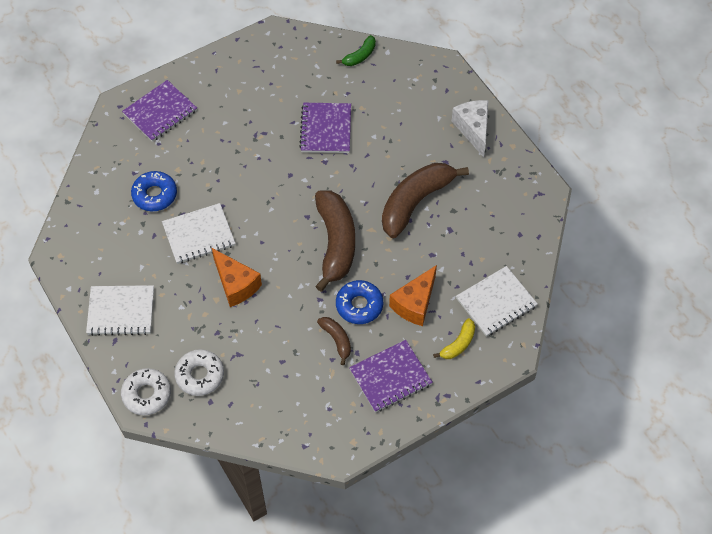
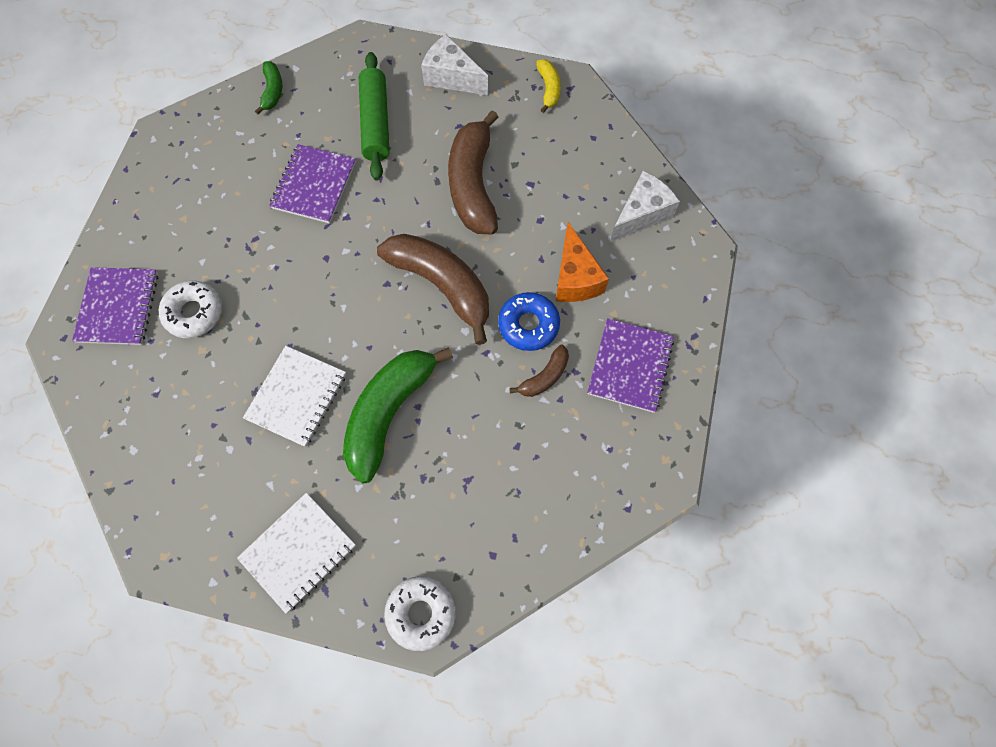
camera: 45 degrees left, 10 degrees up
(155, 195) = (204, 397): blue donut -> none
(200, 375) = (453, 539): white donut -> white donut (194, 313)
(236, 284) = (389, 412): orange cheese -> green banana
(326, 129) = (314, 185): purple notebook -> purple notebook turned 60 degrees clockwise
(337, 340) = (544, 377): brown banana -> brown banana turned 120 degrees clockwise
(398, 121) = (376, 123): none -> green rolling pin
(458, 344) = (652, 280): yellow banana -> yellow banana (548, 89)
(496, 302) = (641, 214): white notebook -> white cheese

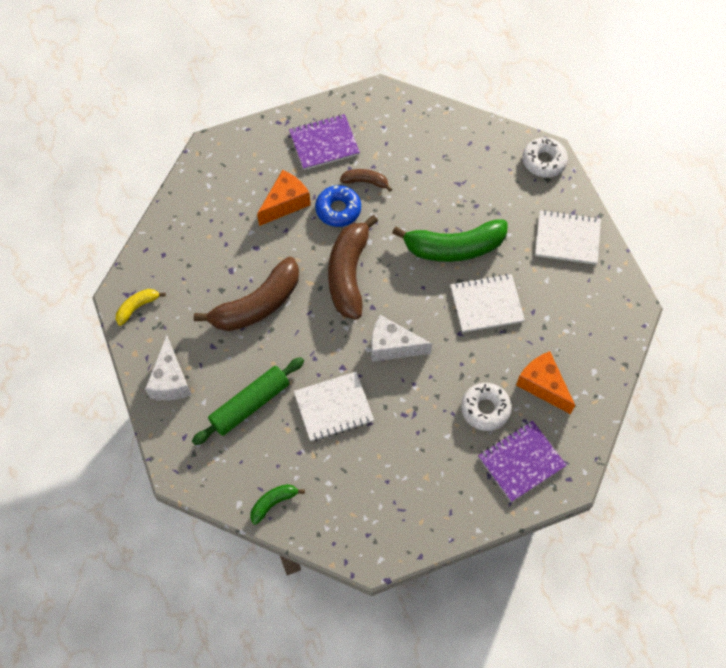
camera: 125 degrees left, 5 degrees down
(166, 385) = (543, 385): none -> orange cheese
(314, 185) = (333, 407): purple notebook -> white notebook
(641, 214) = (209, 193): white cheese -> white cheese (392, 346)

